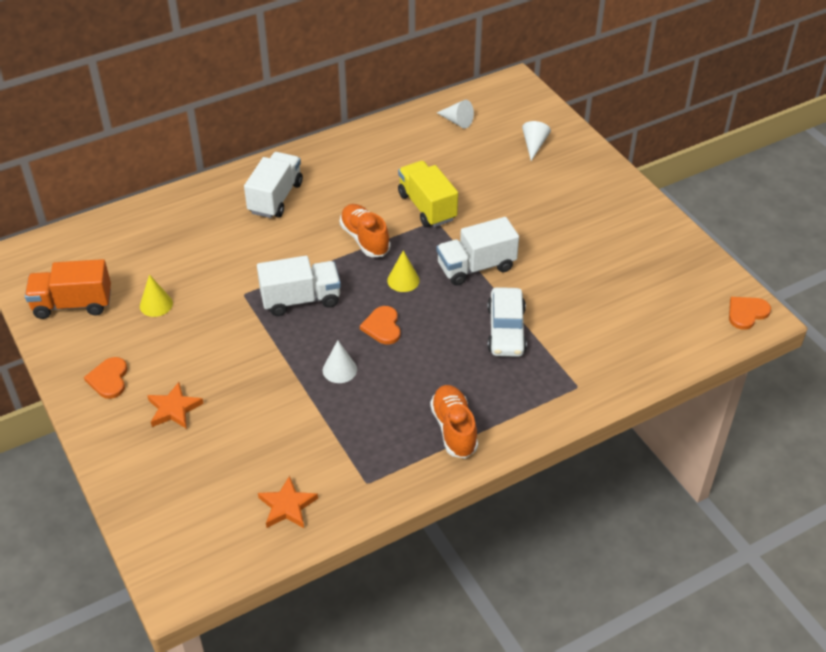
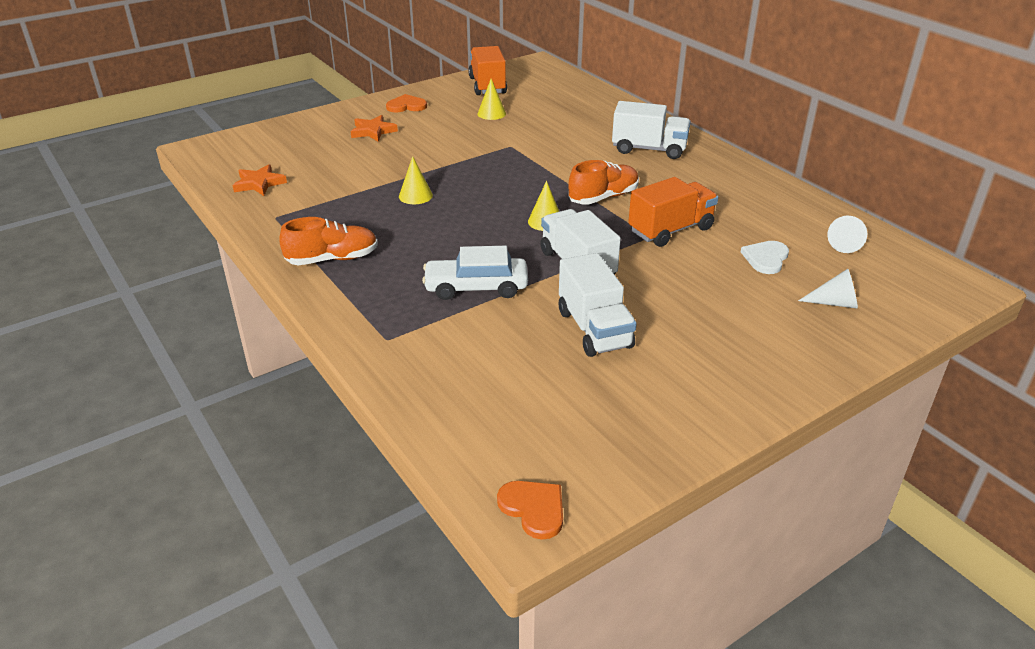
camera: 85 degrees right, 10 degrees down
(301, 299) = (507, 171): white truck -> white truck (594, 329)
(339, 370) = (415, 196): white cone -> yellow cone
(382, 327) = (474, 214): orange heart -> none
(427, 207) = (670, 230): yellow truck -> orange truck
(474, 164) = (766, 258): none -> white heart

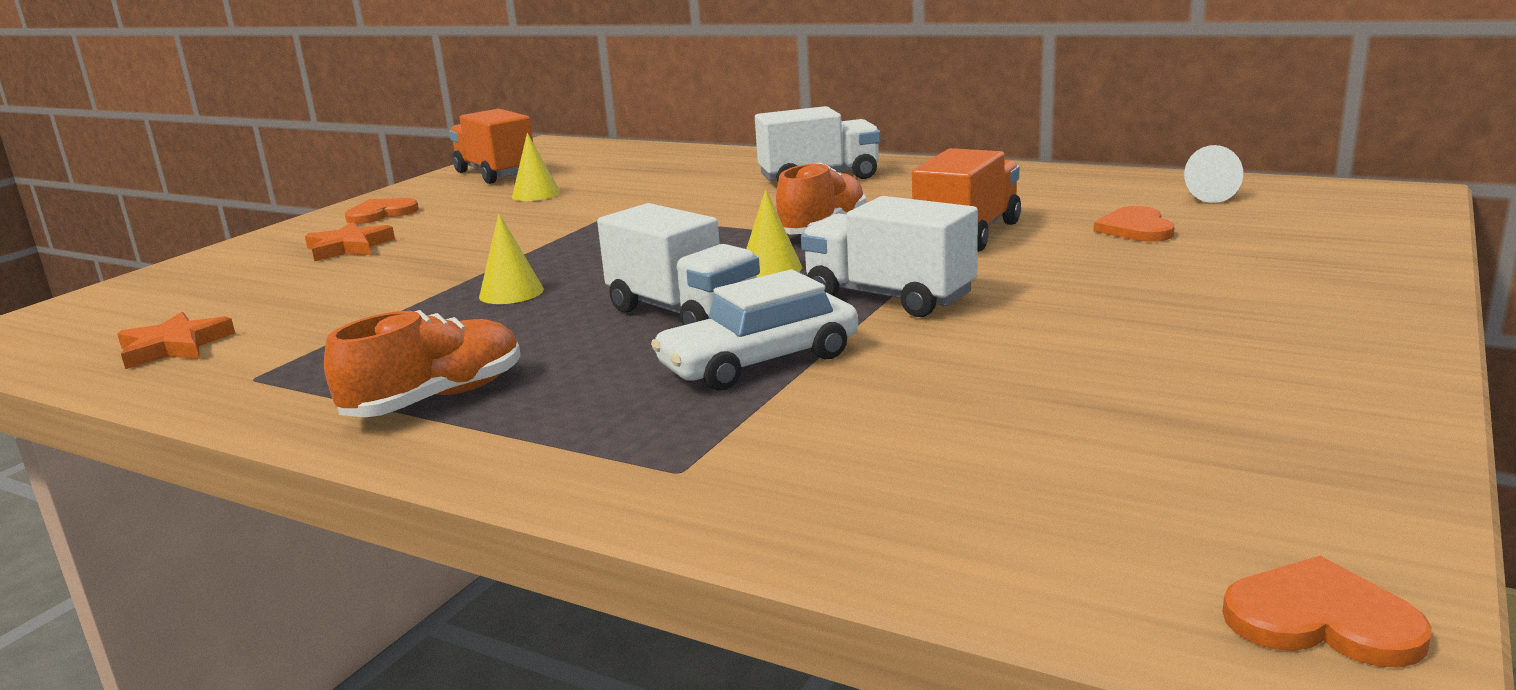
camera: 25 degrees left, 15 degrees down
(594, 329) = (1025, 354): white truck -> white truck (683, 312)
(766, 258) = (1136, 228): white heart -> orange heart
(834, 303) = (1292, 243): white cone -> none

